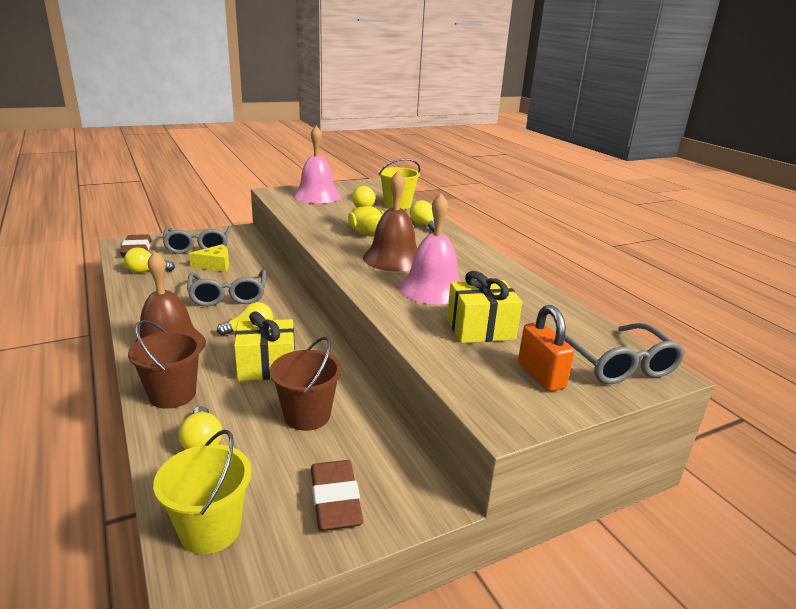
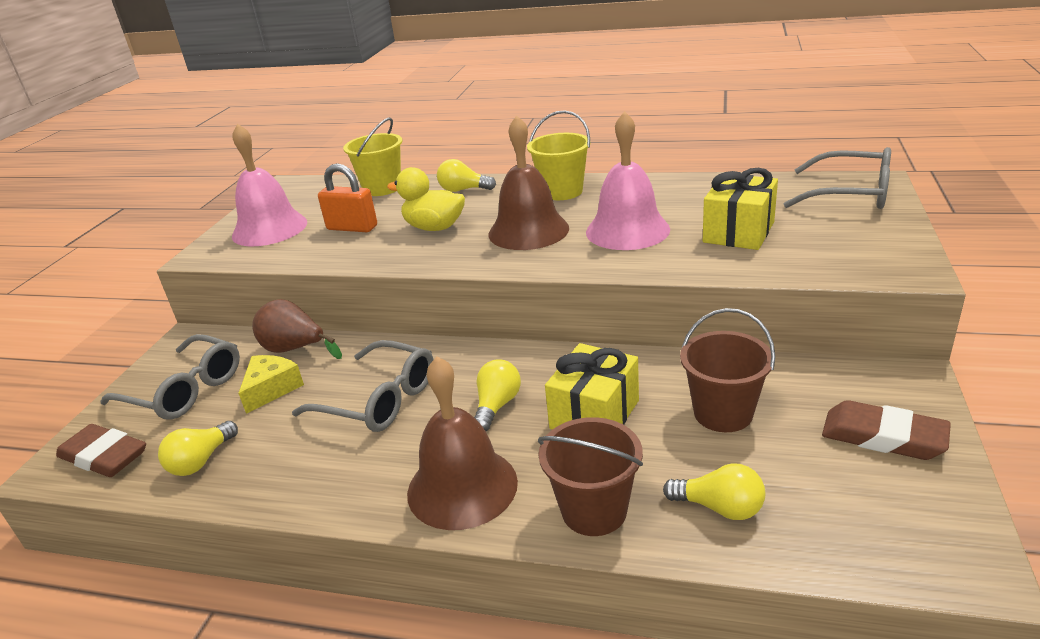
camera: 45 degrees left, 5 degrees up
(210, 529) = (890, 539): yellow bucket -> yellow bucket (562, 191)
(254, 258) = (295, 349): none -> brown pear
(541, 375) = (846, 231): orange padlock -> orange padlock (352, 228)

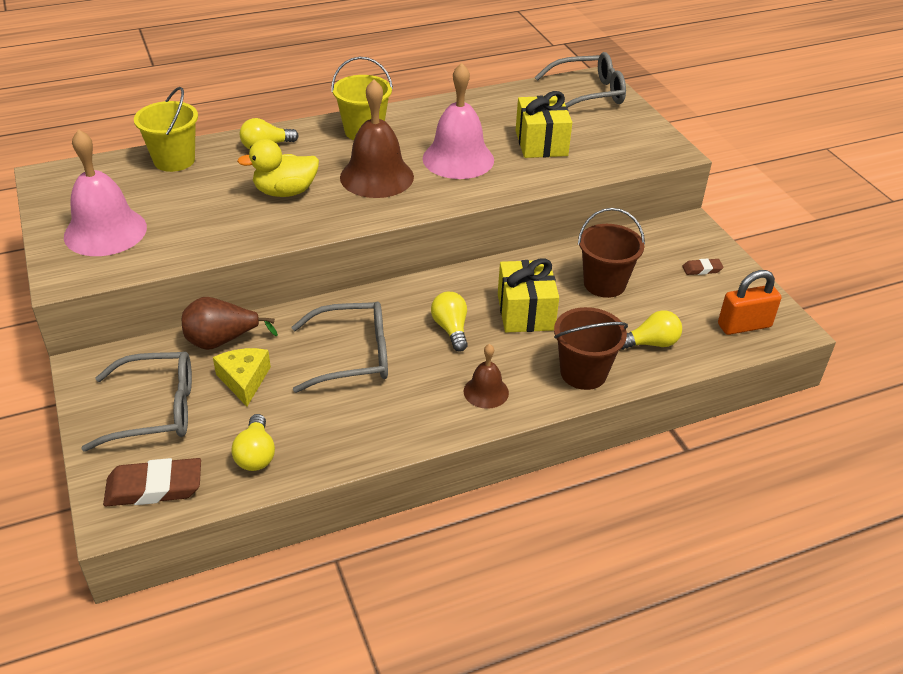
camera: 40 degrees left, 10 degrees up
(352, 228) = (200, 210): orange padlock -> orange padlock (744, 325)
(462, 487) = (486, 392): brown bell -> brown bell, size x0.53
(883, 437) = (702, 269): brown eraser -> brown eraser, size x0.50

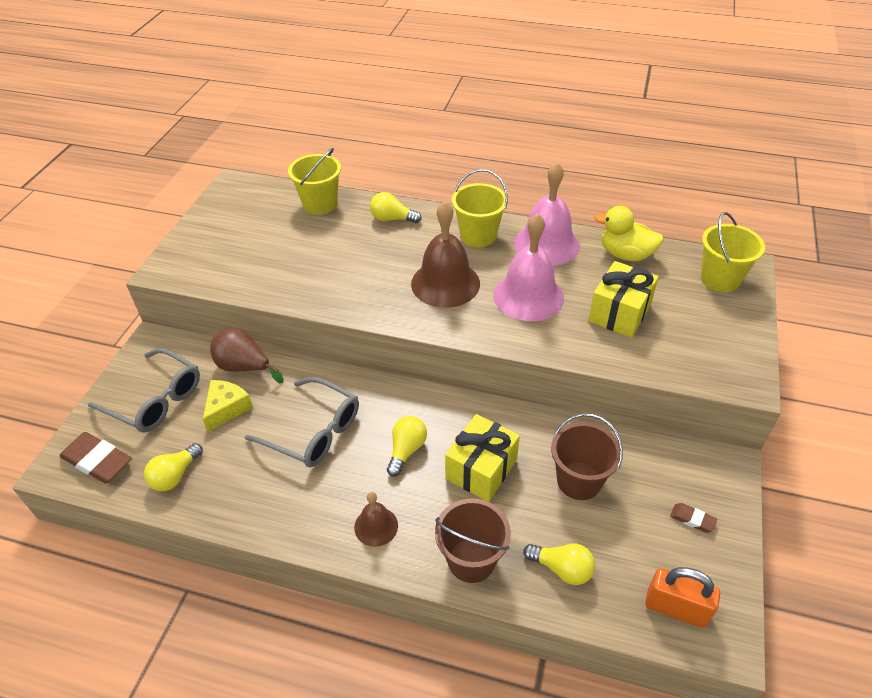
camera: 40 degrees right, 5 degrees up
(105, 231) = (221, 244): pink bell -> pink bell (546, 244)
(285, 192) = (365, 266): yellow duck -> yellow duck (625, 254)
(587, 93) = (720, 279): grey glasses -> yellow bucket

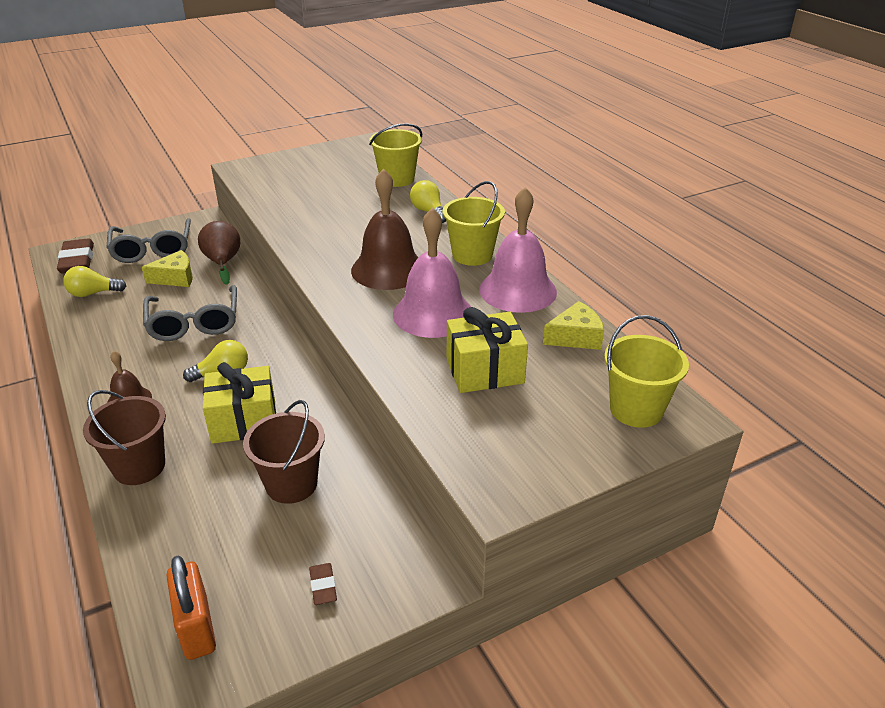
camera: 45 degrees right, 10 degrees down
(562, 569) = (177, 525): yellow light bulb -> none
(625, 254) = (575, 337): yellow duck -> yellow cheese

